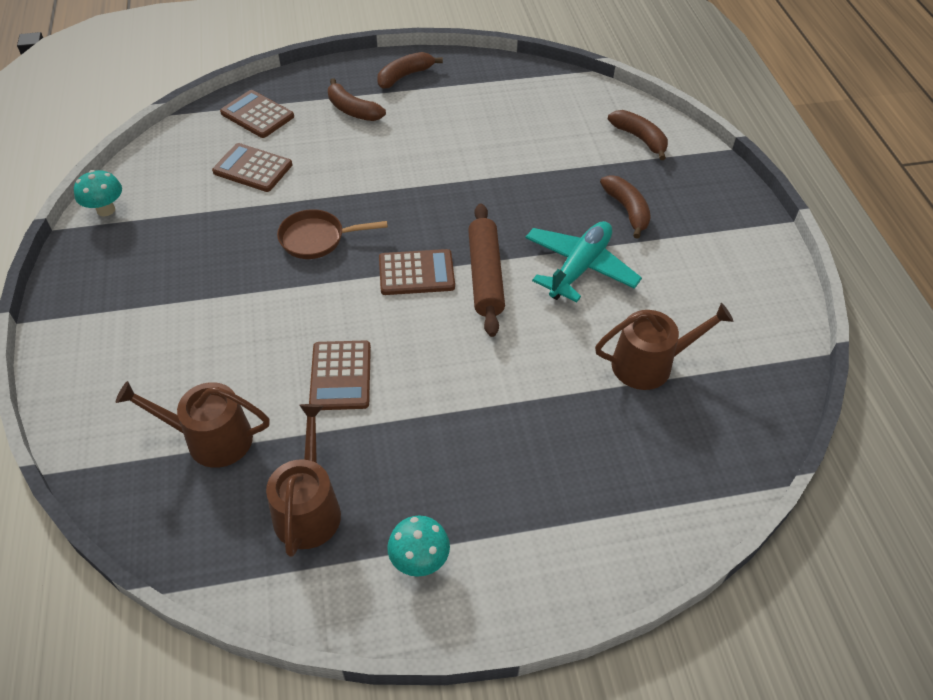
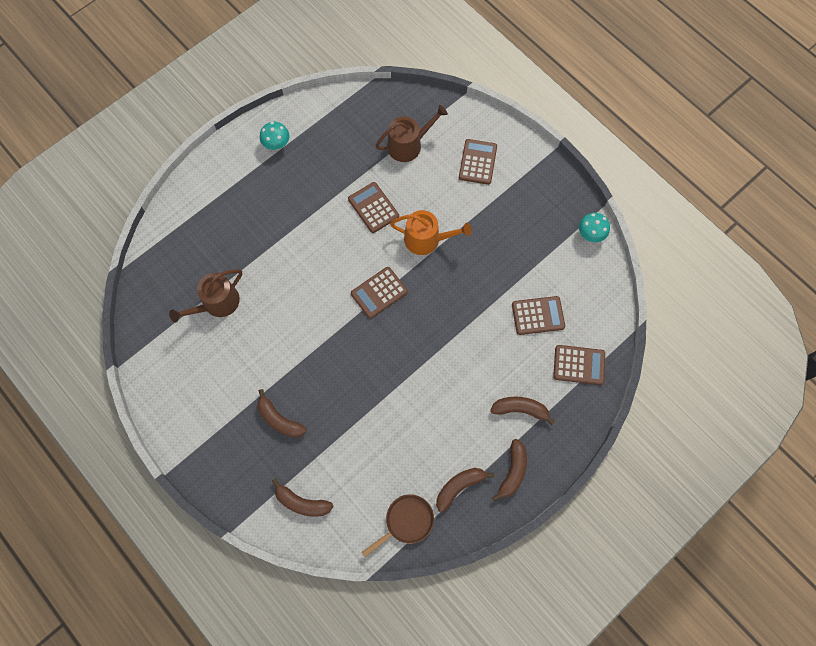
camera: 150 degrees right, 20 degrees up
(140, 360) = (477, 162): none -> brown calculator
(304, 301) = (426, 239): none -> orange watering can
(308, 508) = (340, 140): brown watering can -> none
(316, 239) = (453, 284): brown pan -> brown pan (406, 521)
(466, 87) = (459, 486): none -> brown banana
(485, 276) = (338, 313): brown rolling pin -> none
(579, 268) = (286, 351): turquoise plane -> none

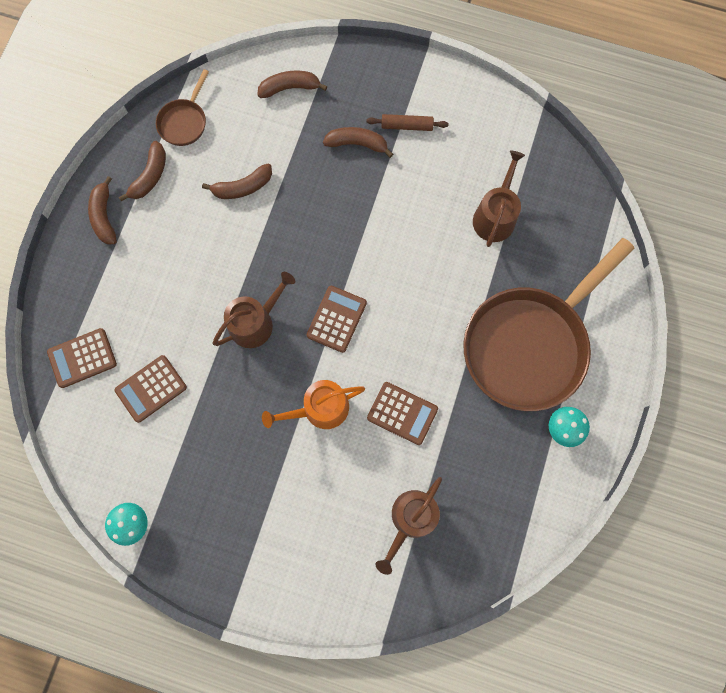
camera: 150 degrees right, 5 degrees up
(231, 412) = (406, 126): none -> brown rolling pin
(259, 204) = (529, 345): none -> brown pan
(438, 322) = (255, 322): none -> brown watering can
(477, 162) = (314, 545): brown calculator -> none
(520, 409) = (124, 279): brown banana -> brown banana (242, 187)

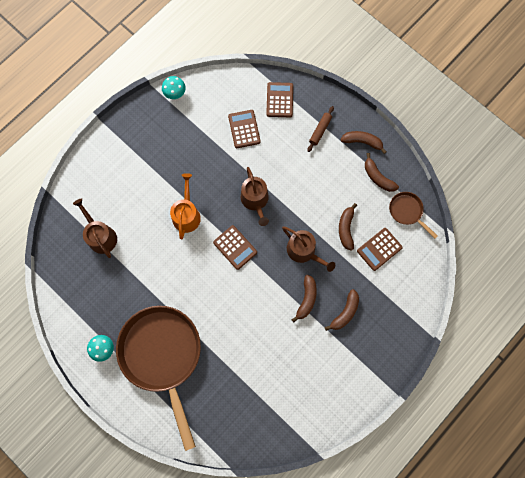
camera: 115 degrees right, 0 degrees up
(290, 88) = (404, 287): brown banana -> brown banana (306, 299)
(402, 413) = (161, 259): brown calculator -> brown calculator (379, 249)
(406, 126) = (344, 351): brown rolling pin -> brown rolling pin (320, 130)
(495, 216) = (255, 377): brown watering can -> brown watering can (304, 251)

